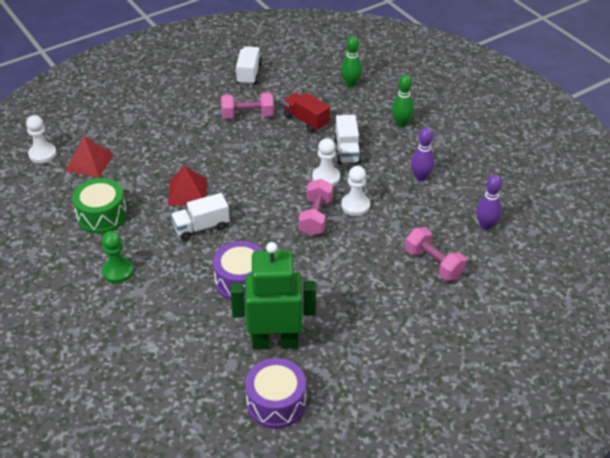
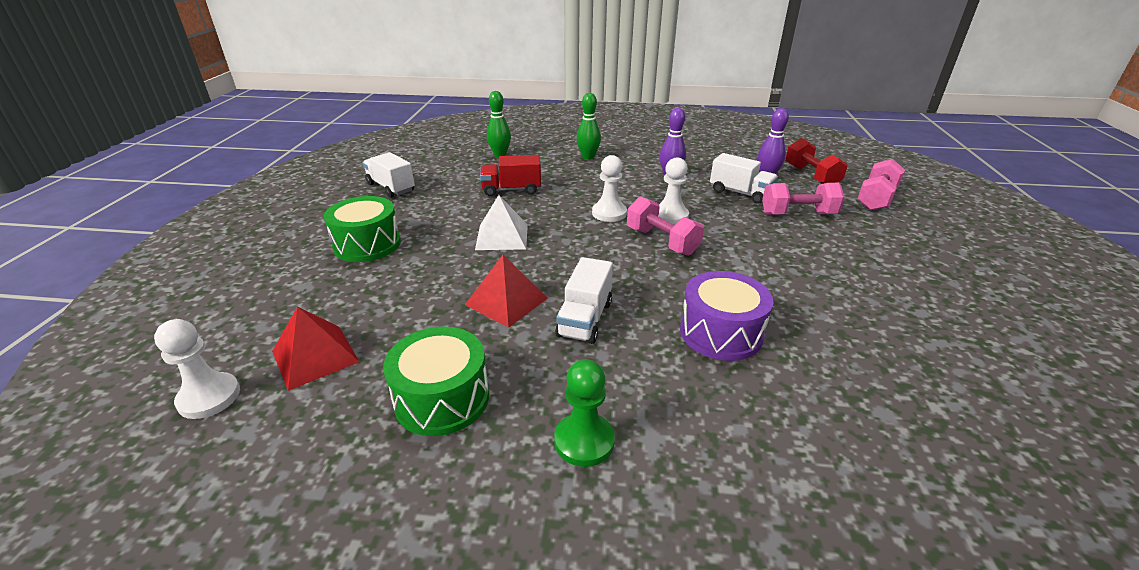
camera: 50 degrees left, 10 degrees down
(183, 112) = (367, 244): none -> green drum
(246, 152) = (502, 236): none -> white pyramid
(247, 115) = (448, 212): pink dumbbell -> pink dumbbell (876, 199)
(275, 342) = (860, 355): green robot -> none
(276, 403) = (989, 406): purple drum -> none
(347, 151) = (586, 190): white truck -> white truck (740, 193)
(519, 248) = (811, 176): none -> red dumbbell

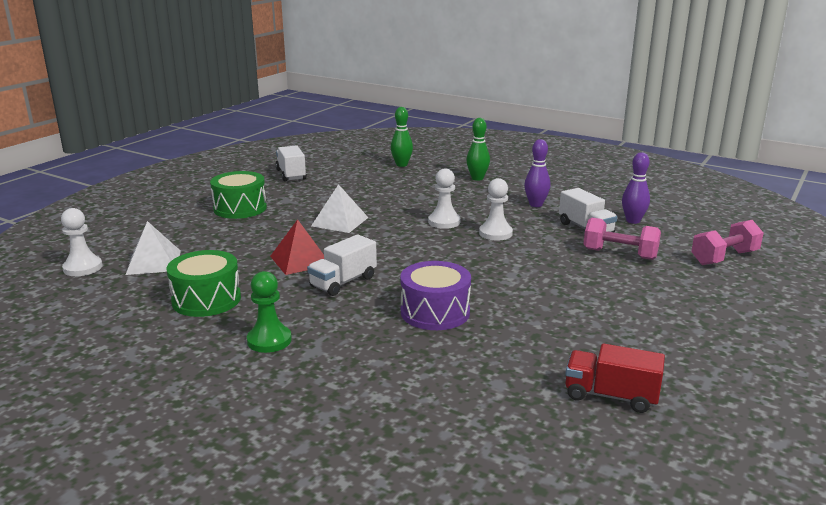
camera: 25 degrees right, 10 degrees down
(315, 356) = (154, 262): red pyramid -> white pyramid
(511, 190) = (382, 192): red truck -> red truck (610, 396)
(662, 241) = (464, 249): pink dumbbell -> none
(811, 176) = (681, 228): red dumbbell -> none

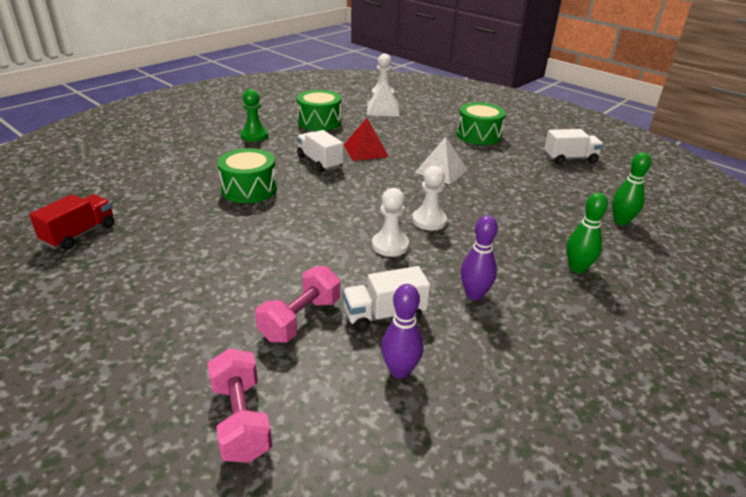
camera: 100 degrees right, 10 degrees up
(435, 312) = (249, 189): purple drum -> green drum

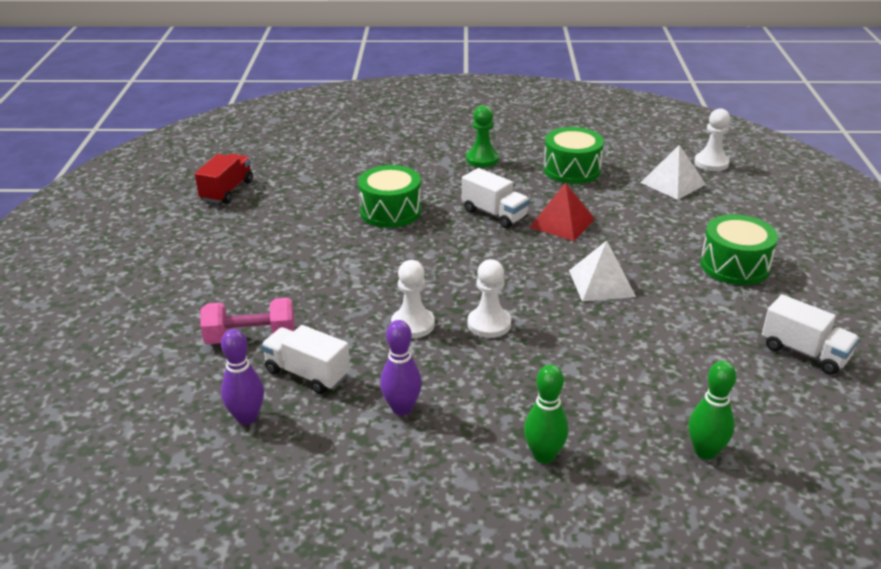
camera: 50 degrees right, 0 degrees up
(80, 234) = (227, 191): red truck -> red truck turned 60 degrees counterclockwise
(241, 420) = (120, 374): pink dumbbell -> none
(319, 162) = (494, 214): white truck -> white truck turned 120 degrees clockwise

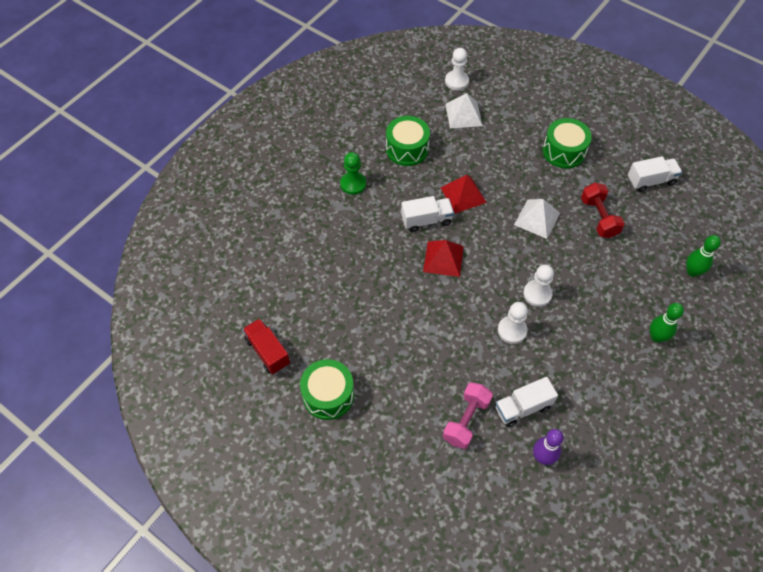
camera: 55 degrees left, 25 degrees up
(390, 211) = (378, 271): green drum -> green drum (328, 395)
(402, 408) = (582, 377): purple bowling pin -> none
(457, 242) = (443, 258): none -> red pyramid
(674, 330) = (599, 217): none -> red dumbbell

